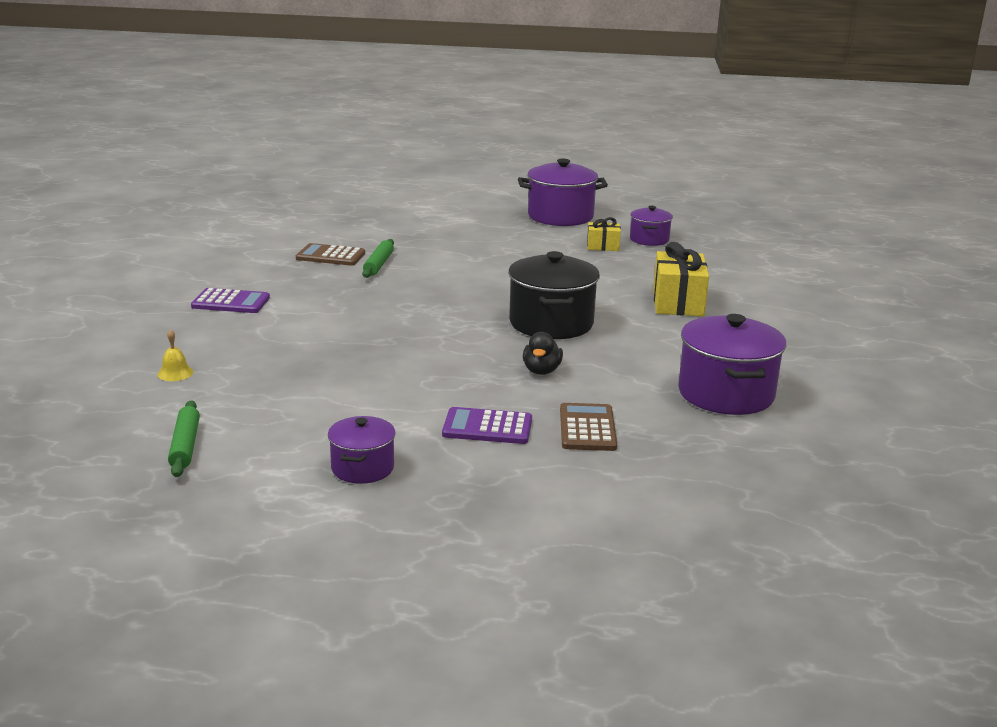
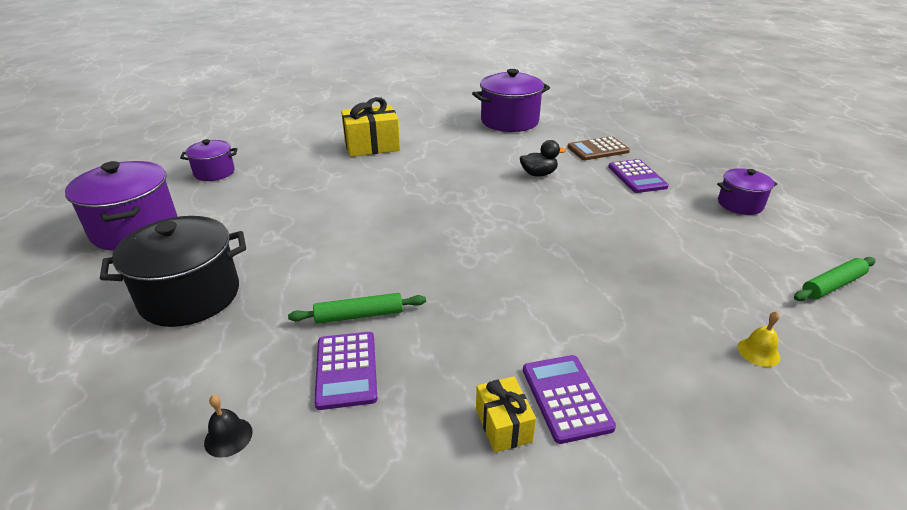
camera: 110 degrees left, 10 degrees up
(314, 230) = (228, 437): none -> black bell
(330, 256) = (346, 370): brown calculator -> purple calculator
(551, 323) = (451, 184): black pot -> black pot (190, 296)
(603, 246) = (242, 190): yellow gift -> yellow gift (503, 425)

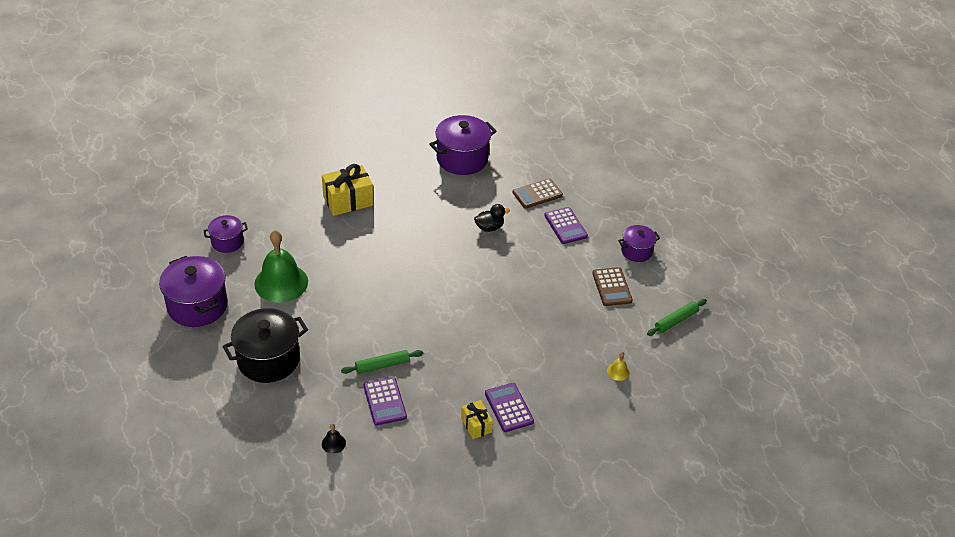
camera: 10 degrees left, 10 degrees up
(257, 211) = (281, 282): none -> green bell
(715, 239) = (612, 287): none -> brown calculator

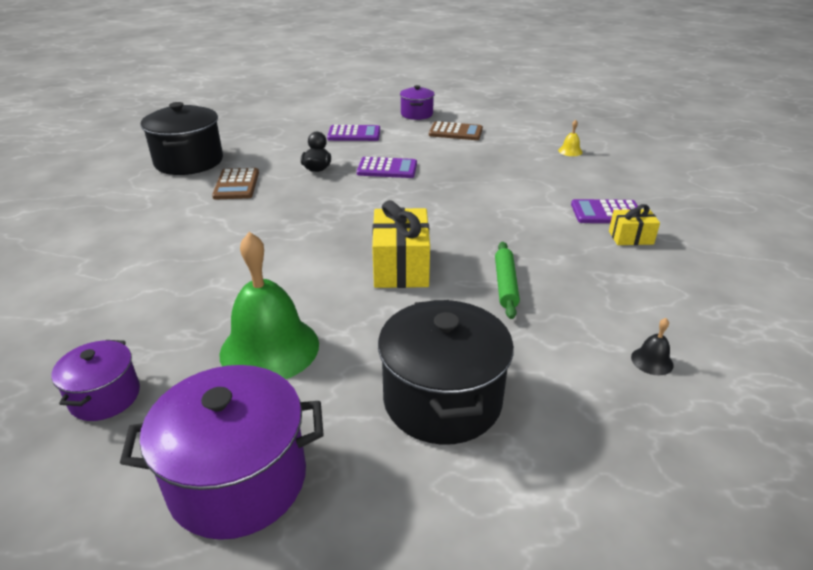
camera: 65 degrees left, 10 degrees down
(348, 200) = (160, 249): yellow gift -> yellow gift (401, 267)
(384, 401) = (575, 296): purple calculator -> purple calculator (387, 169)
(462, 159) = (189, 162): purple pot -> black pot
(537, 194) = (293, 137): brown calculator -> brown calculator (236, 185)
(676, 321) = (515, 117): green rolling pin -> none

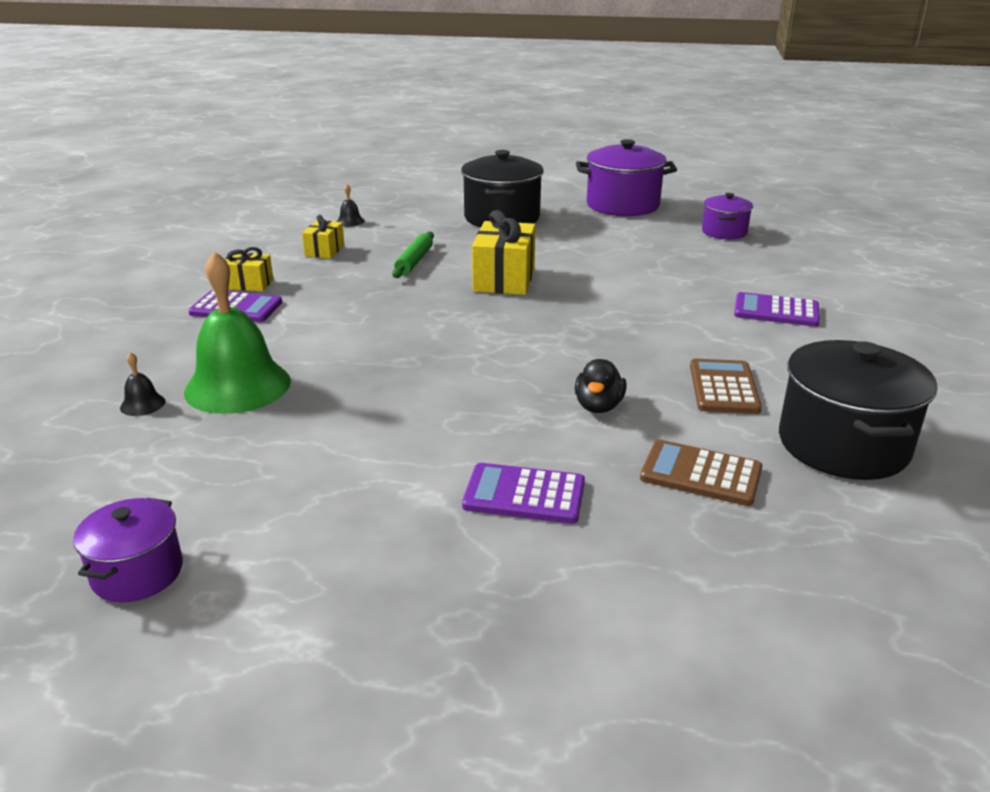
camera: 170 degrees left, 5 degrees down
(269, 348) = (619, 243): green bell -> green bell (238, 386)
(387, 169) = (480, 396): purple calculator -> purple calculator (776, 311)
(416, 114) = (347, 562): purple pot -> purple pot (137, 573)
(455, 132) = (301, 478): brown calculator -> brown calculator (701, 474)
(570, 151) = (142, 404): yellow bell -> black bell
(616, 292) = (325, 251): none -> yellow gift

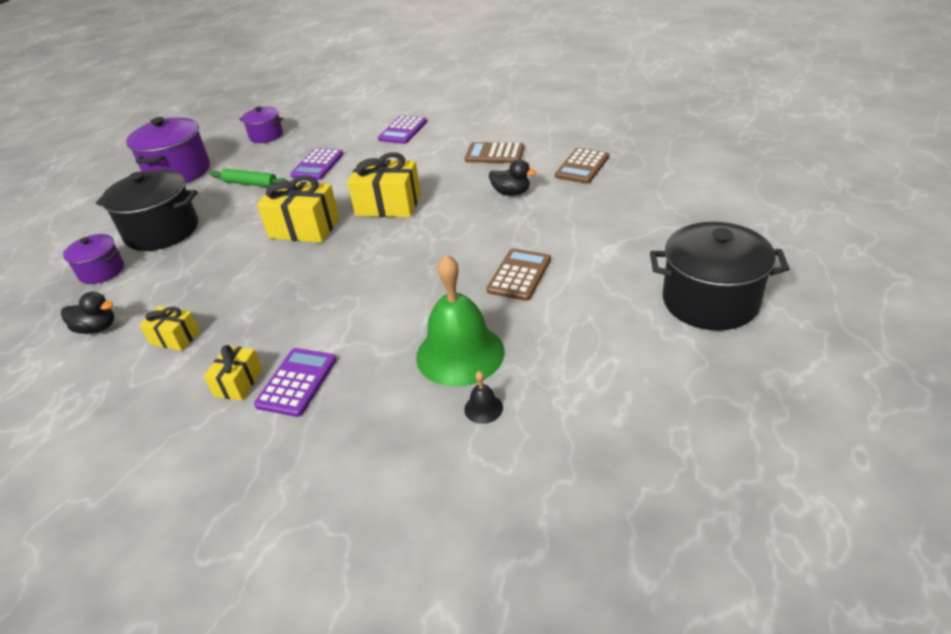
camera: 80 degrees left, 10 degrees up
(137, 573) = (701, 358): purple pot -> purple pot (102, 271)
(350, 221) = (97, 328): black bell -> black duck
(379, 419) = (519, 275): none -> brown calculator
(414, 261) = (239, 277): green rolling pin -> green rolling pin (250, 183)
(524, 494) = (604, 218): purple calculator -> purple calculator (317, 165)
(557, 320) = (388, 205): none -> yellow gift
(843, 445) = (555, 129): black pot -> black pot (710, 301)

